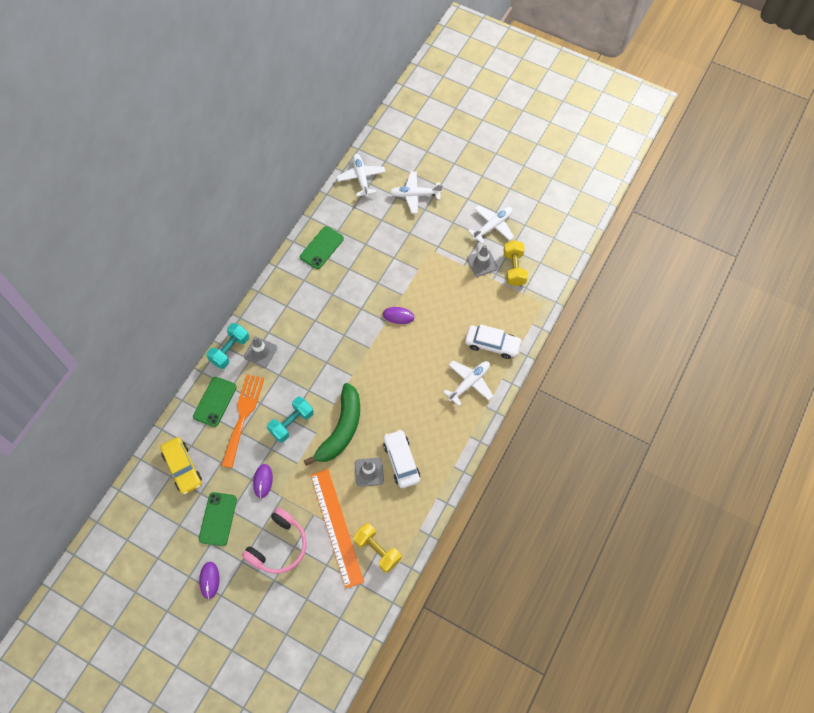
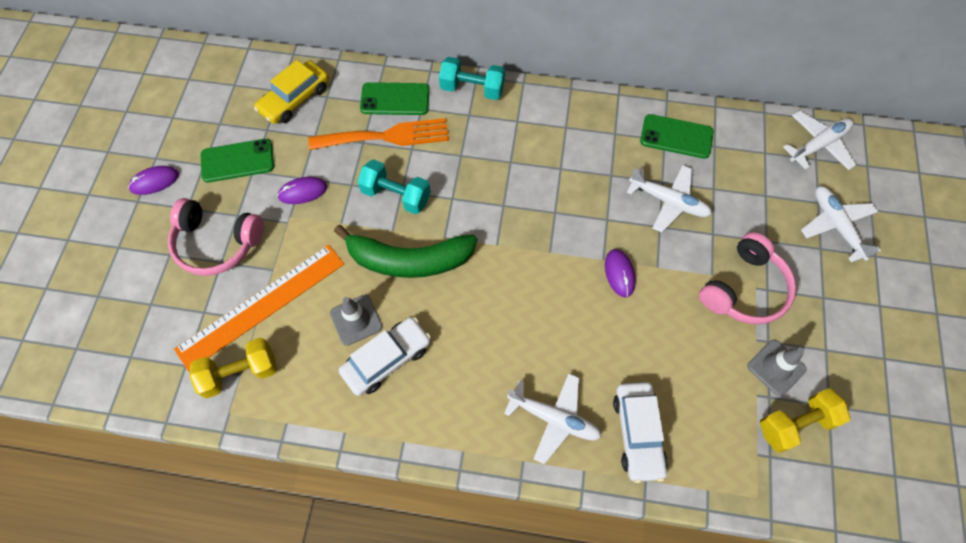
camera: 70 degrees right, 0 degrees up
(260, 352) = (484, 123): grey traffic cone -> none
(377, 550) = (240, 373): yellow dumbbell -> yellow dumbbell turned 45 degrees clockwise
(433, 257) = (744, 289): none -> pink headphones
(492, 226) = (854, 362): white plane -> white plane (669, 201)

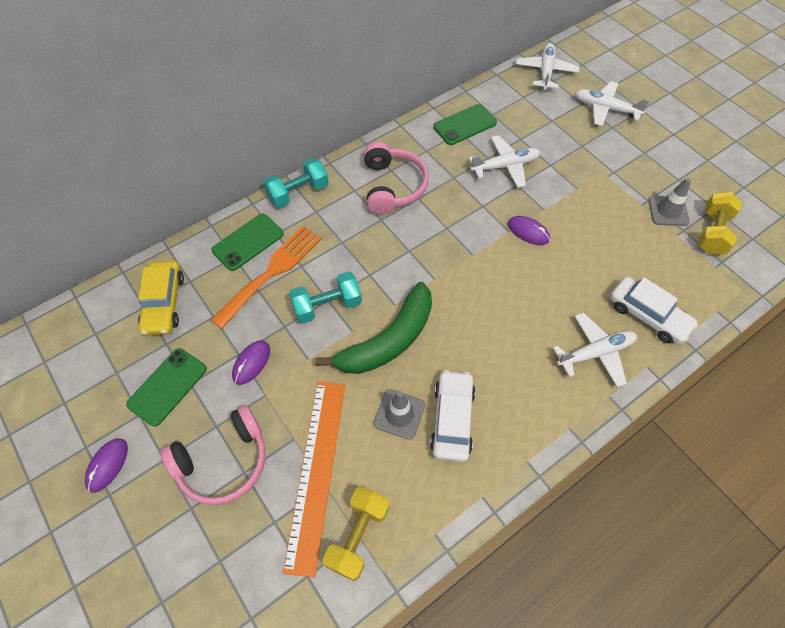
camera: 45 degrees left, 5 degrees down
(744, 289) = (603, 182): pink headphones -> pink headphones (393, 186)

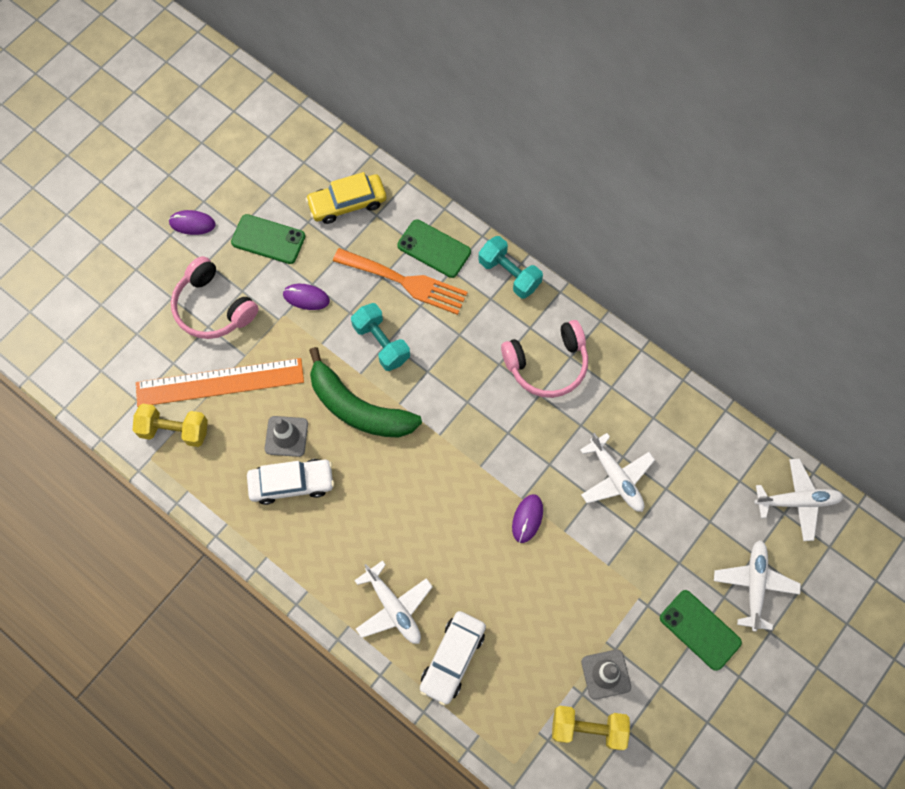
camera: 75 degrees right, 10 degrees up
(465, 125) = (666, 420): green phone -> green phone (700, 630)

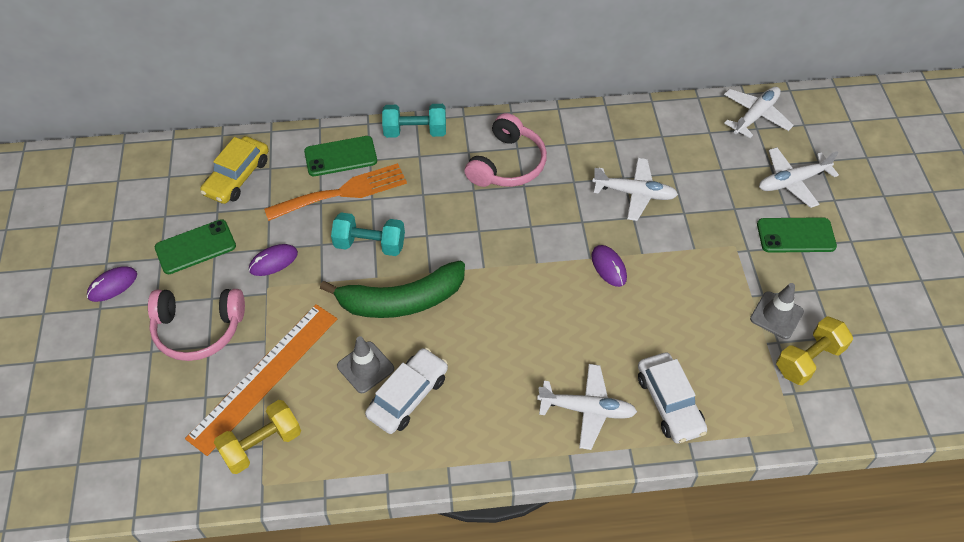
camera: 45 degrees left, 15 degrees down
(754, 585) = (792, 182): white plane -> white plane turned 75 degrees counterclockwise

